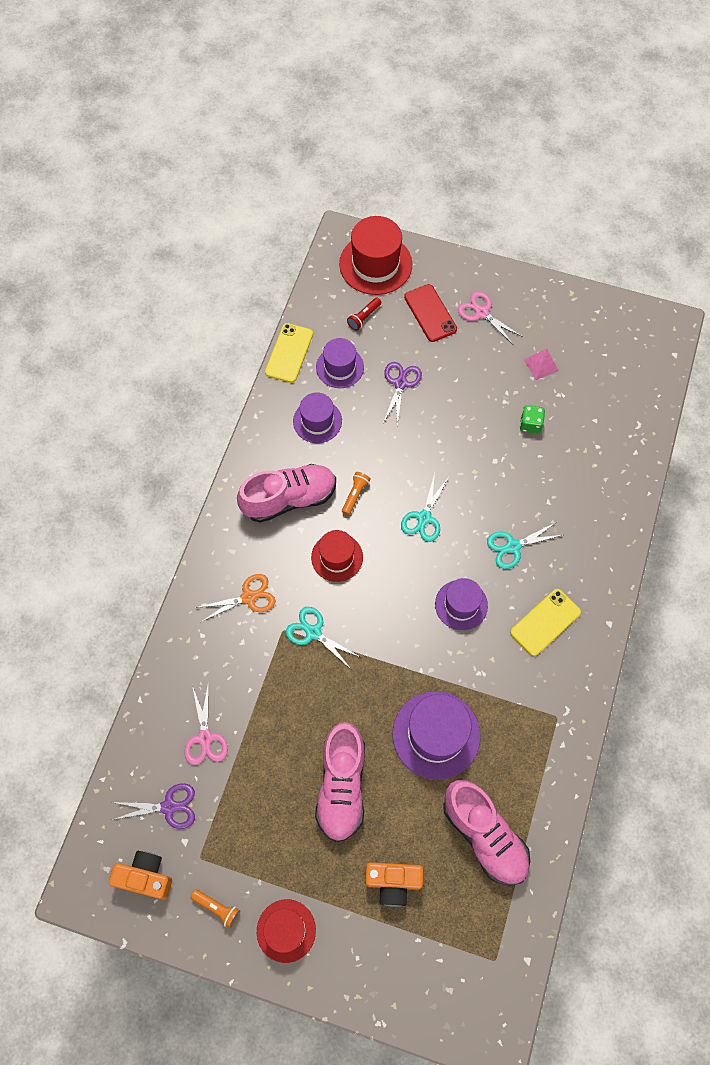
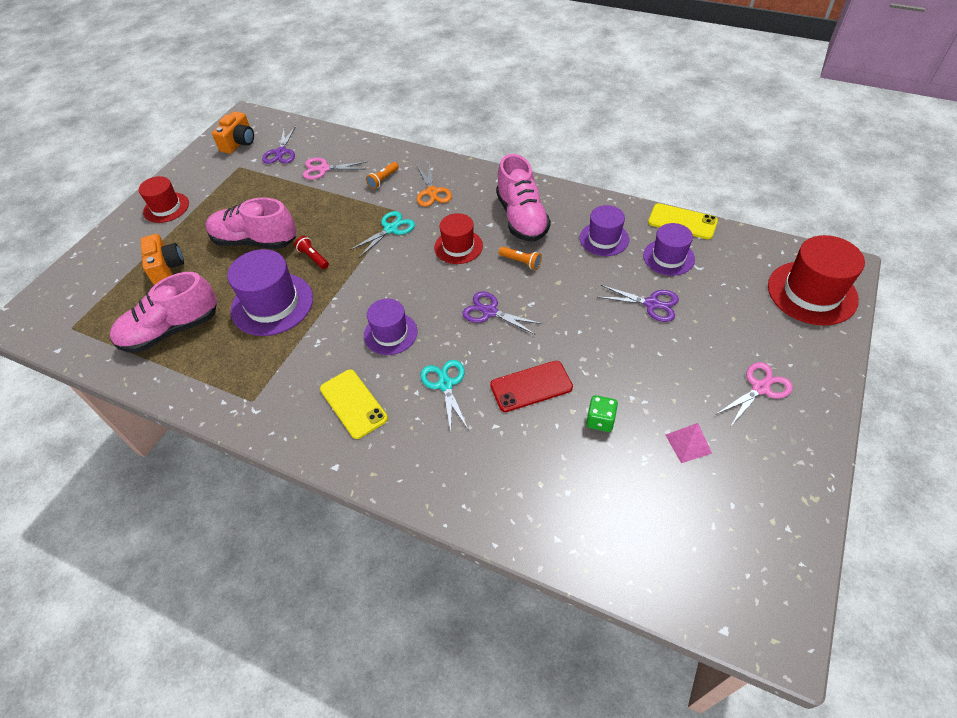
camera: 100 degrees right, 15 degrees down
(217, 908) = (200, 175): orange flashlight -> orange flashlight (383, 180)
(364, 317) = (735, 279): red flashlight -> red flashlight (313, 257)
(393, 882) = (166, 268): orange camera -> orange camera turned 150 degrees clockwise
(424, 518) = (490, 312): turquoise scissors -> purple scissors
(430, 313) = (751, 337): red phone -> red phone (531, 386)

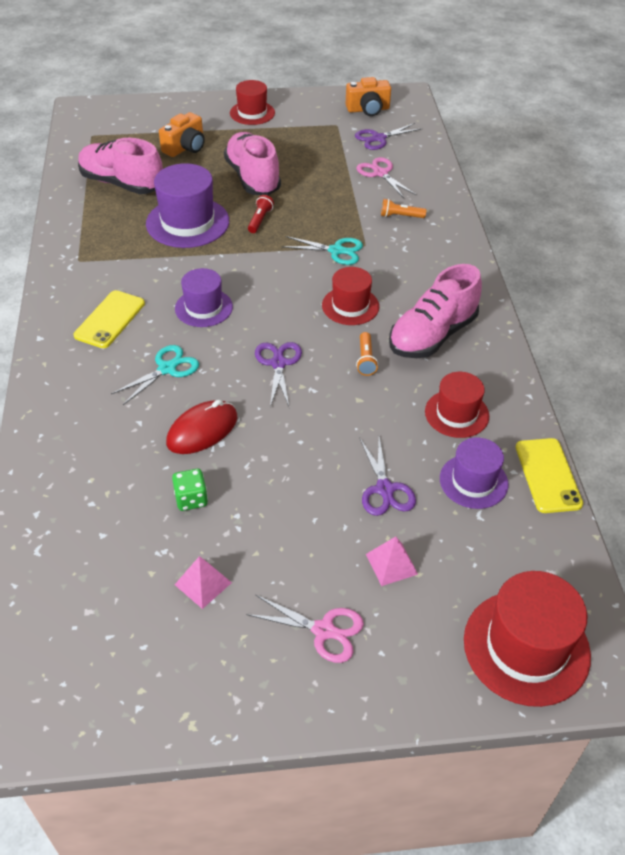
camera: 55 degrees right, 5 degrees down
(432, 192) = (413, 256): orange scissors -> none
(531, 386) = (202, 430): red phone -> red mouse
(604, 239) = (456, 414): purple hat -> red hat
(719, 328) = (391, 564): none -> pink pyramid

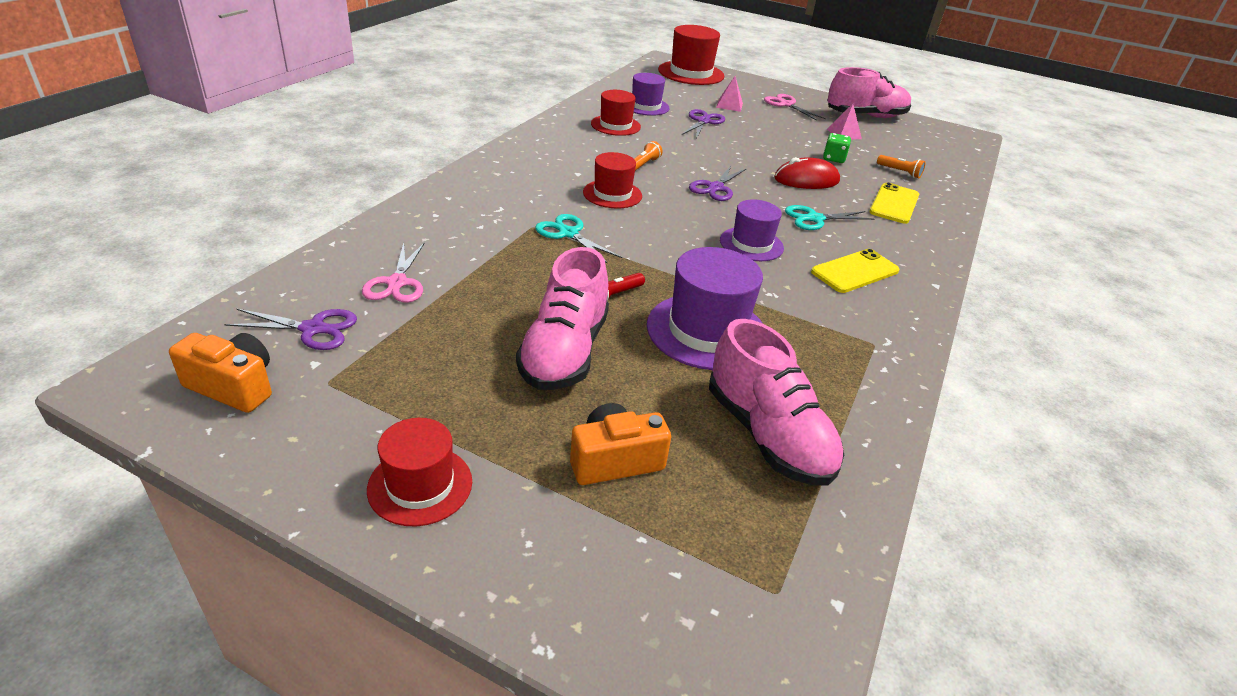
camera: 150 degrees left, 10 degrees down
(400, 216) = (456, 233): orange flashlight -> orange flashlight (899, 172)
(432, 335) = (572, 156): pink shoe -> pink shoe (865, 116)
(548, 475) = (599, 94): yellow phone -> yellow phone (894, 204)

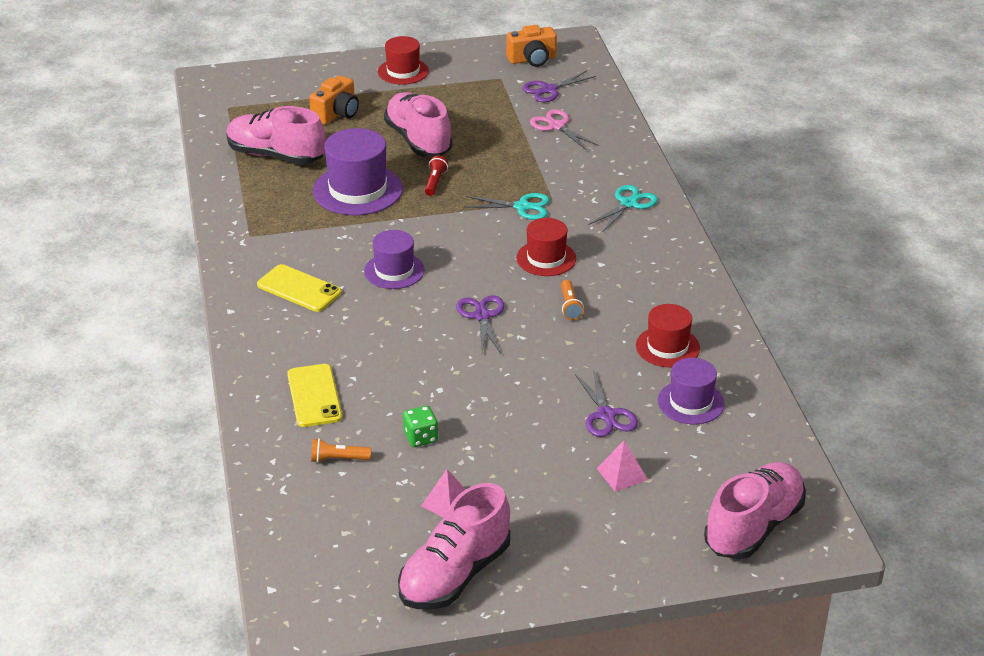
camera: 145 degrees right, 0 degrees up
(691, 73) = (753, 526): red hat -> pink shoe
(786, 104) = (567, 529): pink scissors -> none
(806, 180) = (418, 380): red mouse -> none
(815, 219) = (369, 329): turquoise scissors -> turquoise scissors (628, 204)
(855, 271) = (299, 288): yellow phone -> yellow phone turned 75 degrees counterclockwise

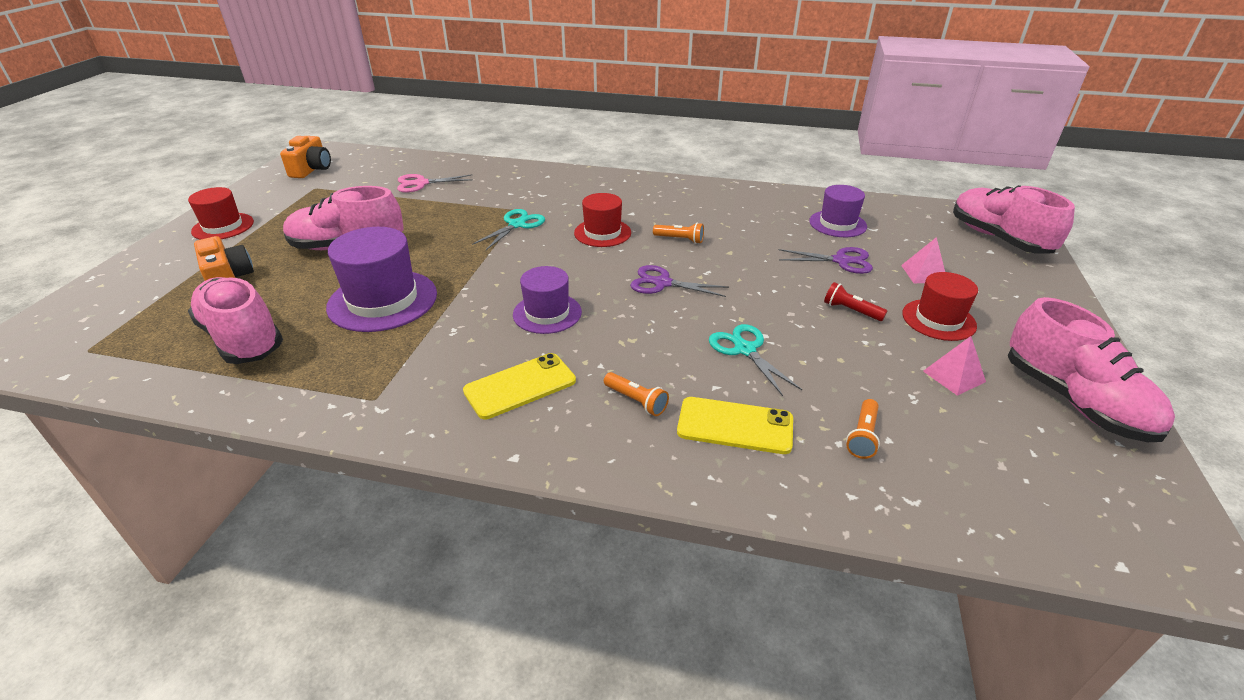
camera: 65 degrees left, 0 degrees up
(276, 156) = (242, 338): pink shoe -> pink shoe turned 90 degrees clockwise
(314, 344) = (636, 401): none -> orange flashlight
(420, 437) = (840, 366): green dice -> none
(435, 182) = (427, 255): red flashlight -> red flashlight (851, 311)
(549, 90) = (365, 174): purple scissors -> none
(628, 204) = (562, 184): turquoise scissors -> turquoise scissors (745, 350)
(667, 347) = (762, 215): red hat -> red hat (938, 320)

